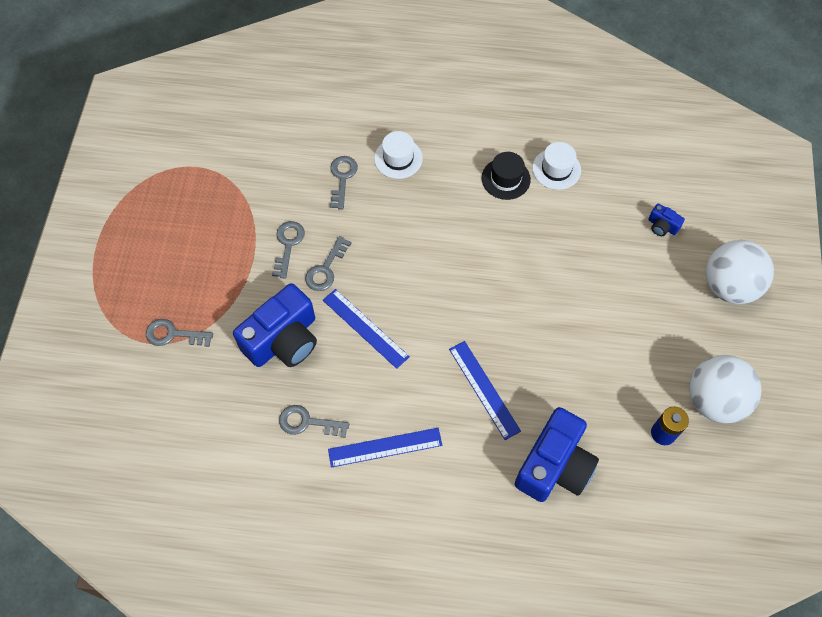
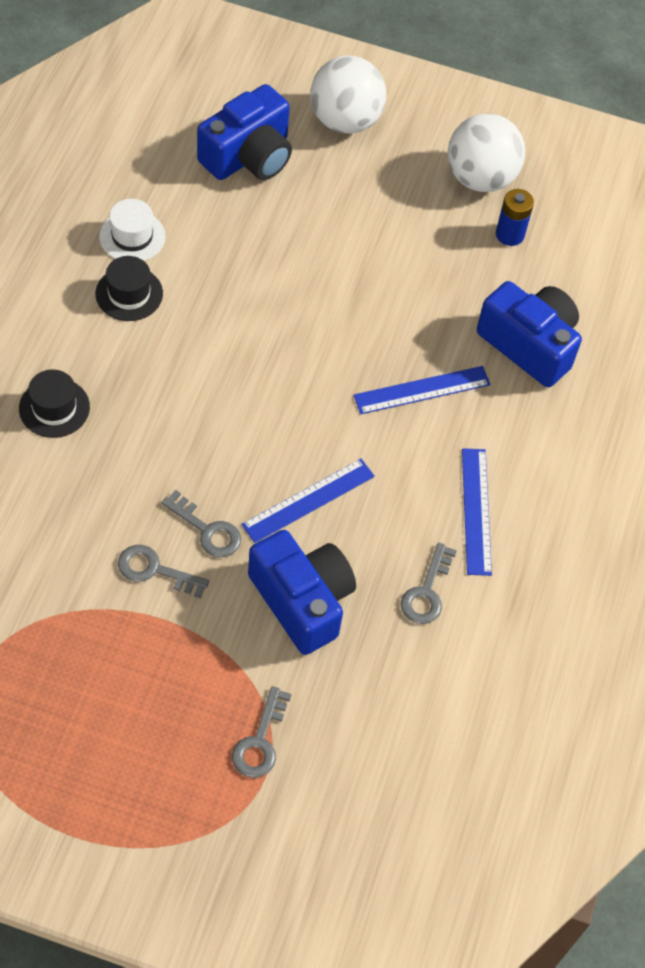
camera: 85 degrees left, 5 degrees down
(342, 178) = (64, 482): grey key -> none
(398, 158) = (54, 408): white hat -> black hat
(662, 226) = (248, 156): blue camera -> blue camera, size x2.34

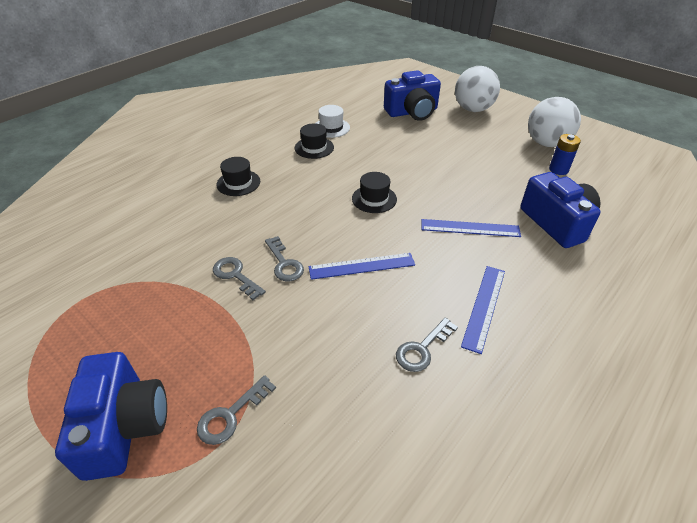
camera: 30 degrees right, 15 degrees down
(272, 376) = (374, 199): none -> black hat
(302, 601) = (323, 324): blue camera -> blue camera (124, 426)

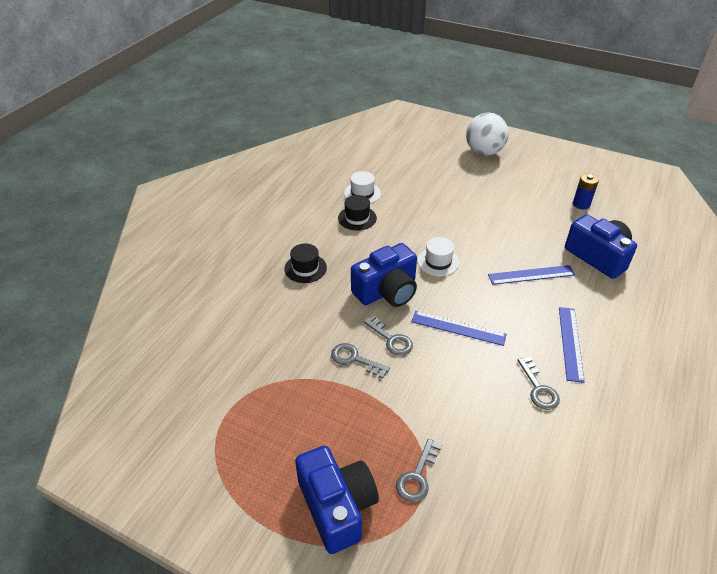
camera: 15 degrees left, 0 degrees up
(362, 266) = (458, 328): blue ruler -> blue ruler turned 45 degrees clockwise
(374, 199) = (438, 262): black hat -> white hat
(412, 112) = (430, 163): blue camera -> blue camera (387, 291)
(422, 349) = (539, 388): grey key -> grey key turned 45 degrees counterclockwise
(546, 143) = (561, 179): white ball -> none

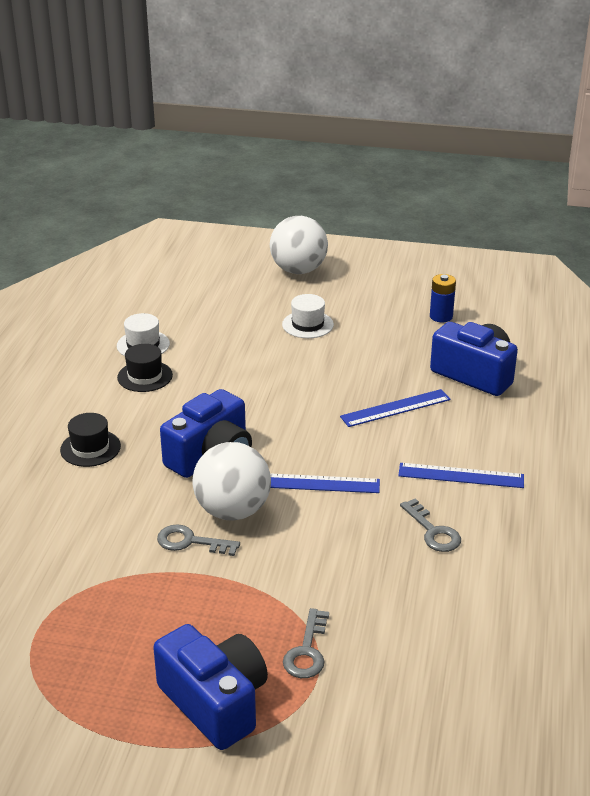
camera: 15 degrees left, 10 degrees down
(391, 339) = (233, 511): grey key -> white ball
(438, 262) = (271, 412): white hat -> white hat (307, 324)
(570, 343) = (461, 476): blue ruler -> blue ruler turned 75 degrees counterclockwise

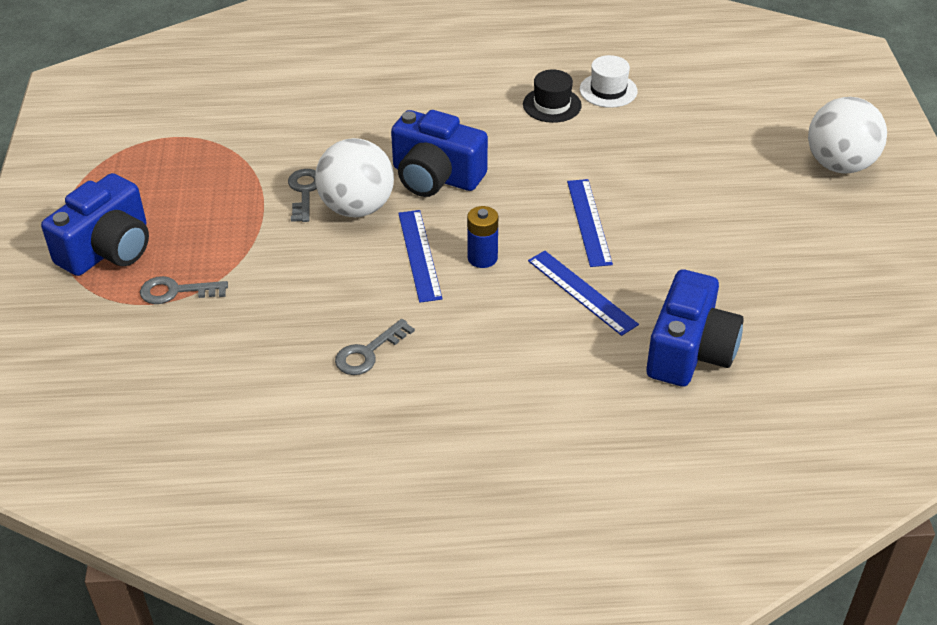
camera: 75 degrees right, 10 degrees up
(90, 448) = (420, 102): black hat -> none
(307, 324) = (719, 195): white hat -> none
(441, 316) = (810, 303): blue battery -> blue battery (482, 258)
(461, 476) = (473, 363): blue ruler -> blue ruler (588, 222)

